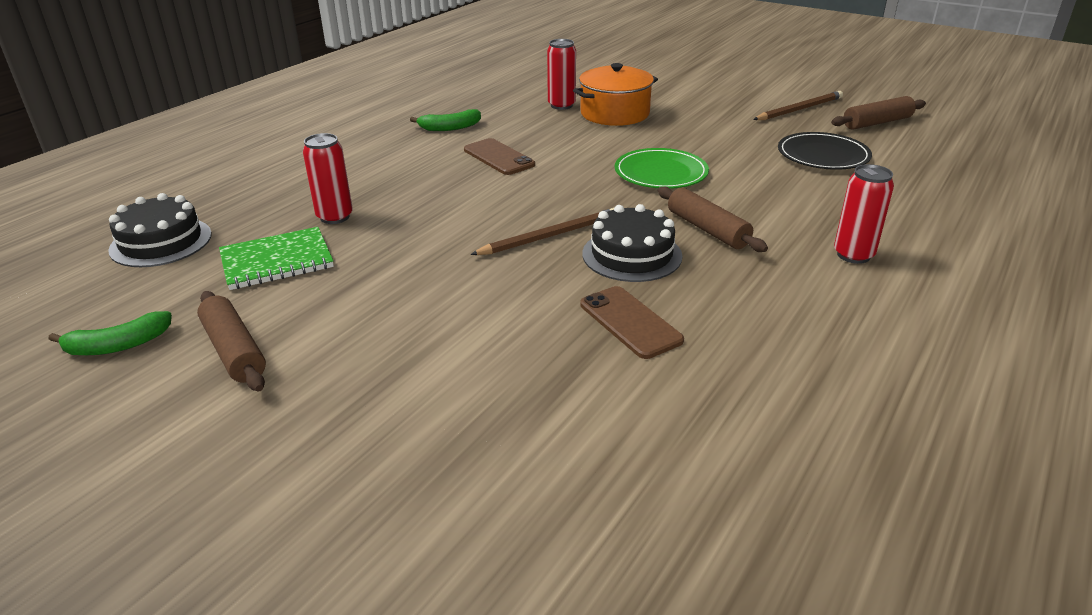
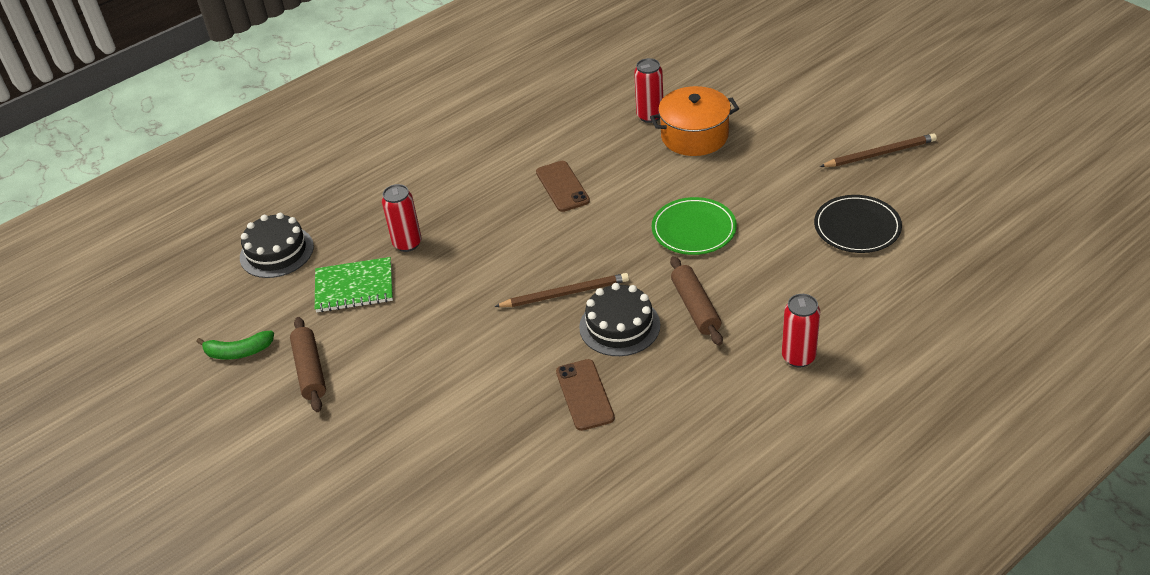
camera: 20 degrees right, 10 degrees up
(450, 128) = (535, 137): green banana -> none
(877, 123) = (945, 186): brown rolling pin -> none

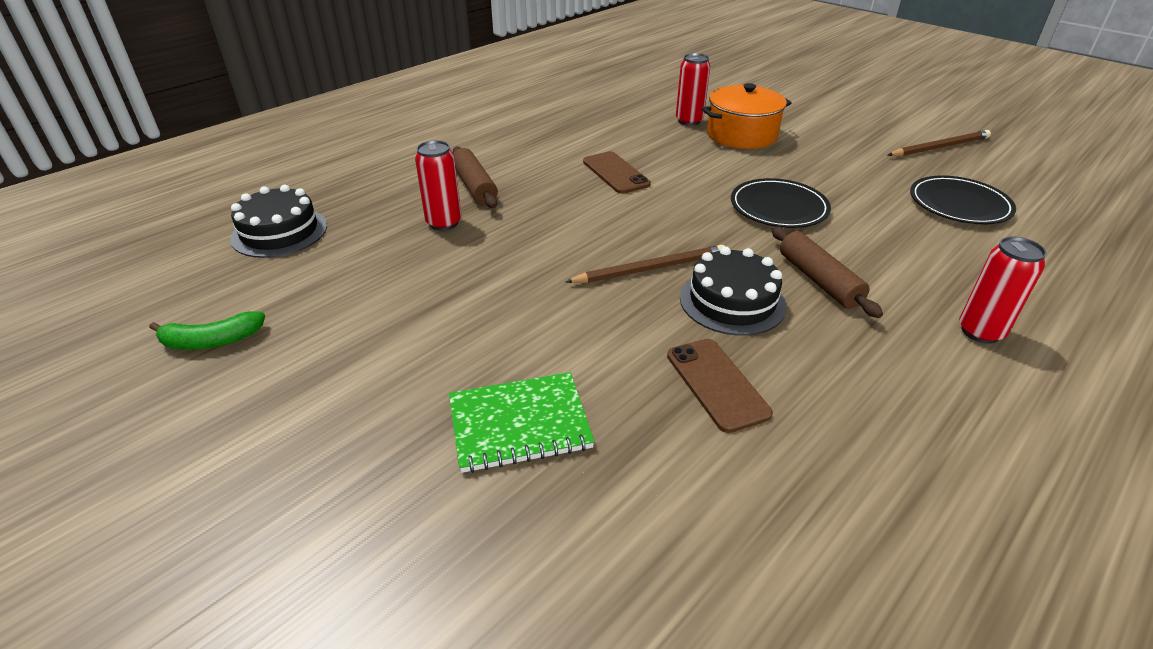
camera: 10 degrees left, 5 degrees down
(310, 371) = (314, 362): brown rolling pin -> brown rolling pin (474, 186)
(354, 287) = (378, 265): green notebook -> green notebook (519, 424)
(694, 229) = (778, 207): green plate -> black plate

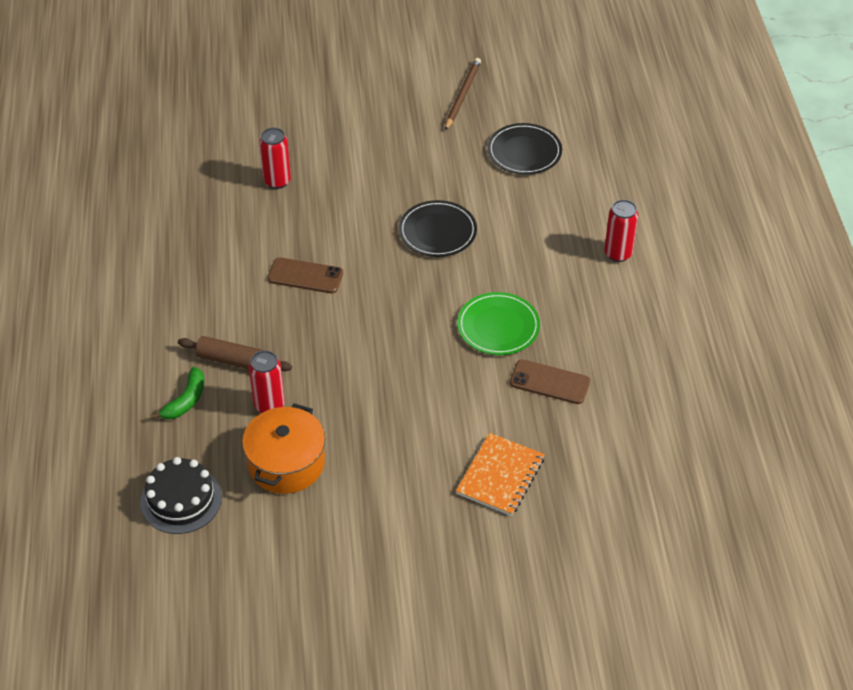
camera: 50 degrees left, 10 degrees up
(212, 341) = (289, 580): green banana -> green banana (185, 400)
(519, 424) = (500, 476): green notebook -> orange notebook
(650, 268) = (432, 338): brown pencil -> none
(732, 301) = (498, 326): black cake -> green plate
(741, 135) = (331, 171): orange pot -> orange pot (286, 463)
(818, 280) = (520, 276): brown rolling pin -> none

